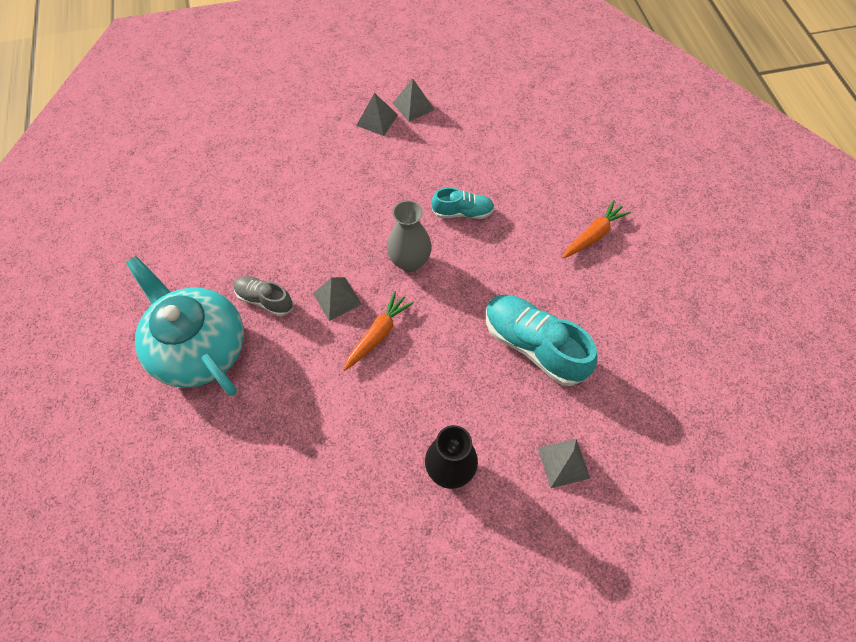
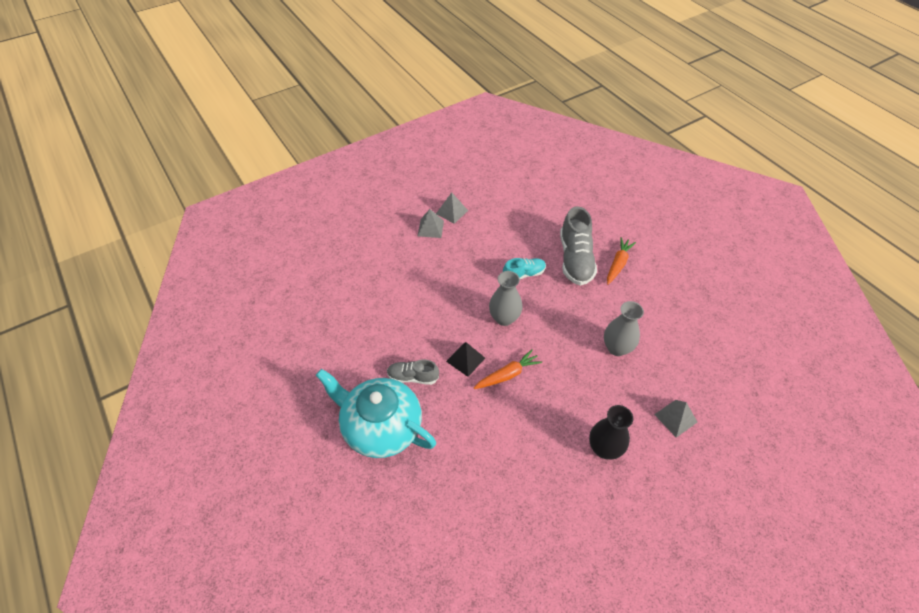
camera: 20 degrees left, 10 degrees down
(337, 298) = (465, 359): grey pyramid -> black pyramid
(378, 334) = (508, 375): orange carrot -> orange carrot turned 45 degrees clockwise
(533, 345) = (617, 348): turquoise shoe -> grey vase
(539, 212) = (575, 259): none -> grey shoe

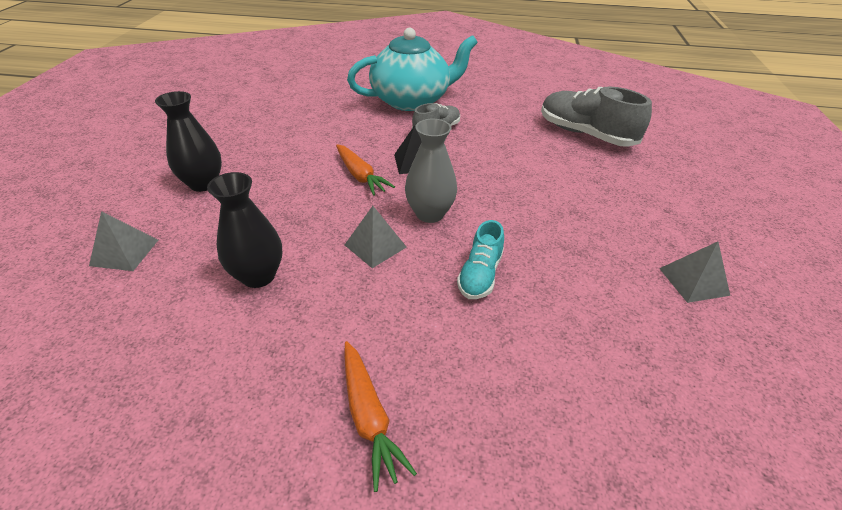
camera: 130 degrees right, 10 degrees down
(430, 228) = (663, 240): grey pyramid -> grey pyramid (375, 246)
(508, 375) = (360, 176): orange carrot -> orange carrot turned 45 degrees counterclockwise
(575, 259) = (446, 359): grey shoe -> grey shoe (585, 134)
(617, 348) = (258, 276): grey vase -> black vase

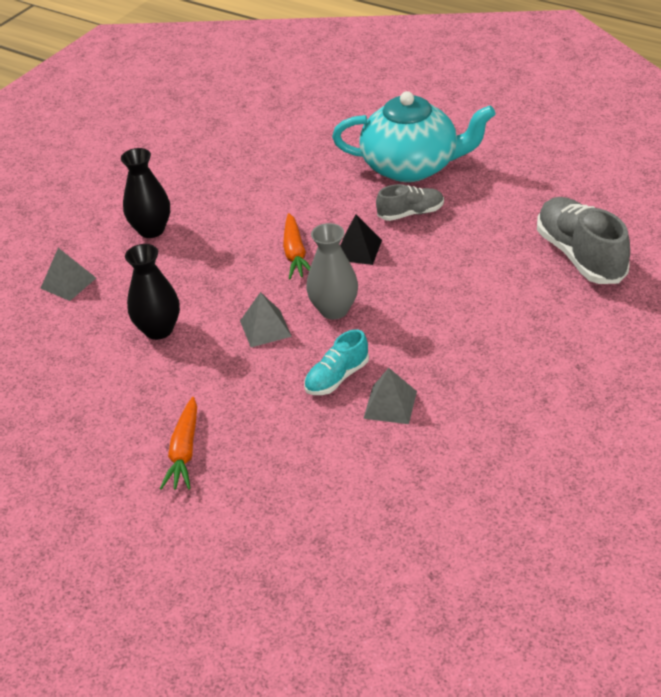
camera: 30 degrees right, 0 degrees up
(693, 281) = (528, 437): grey pyramid -> grey pyramid (390, 404)

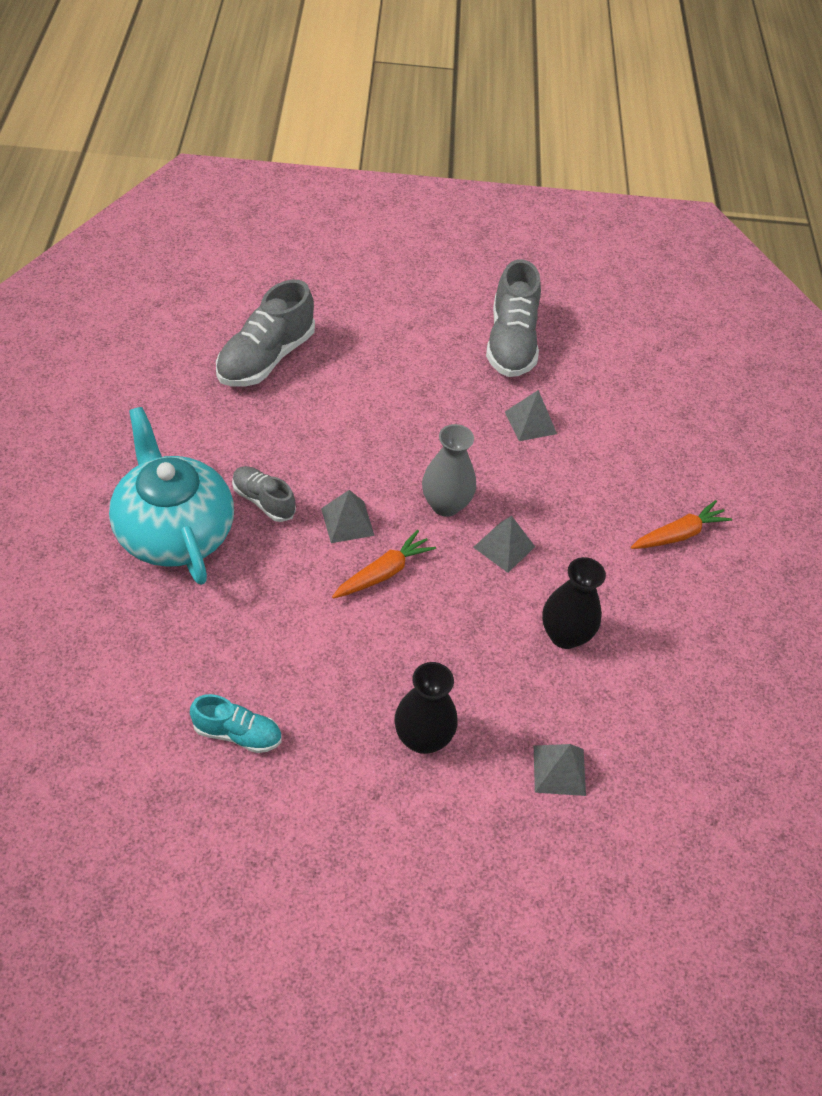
camera: 130 degrees left, 10 degrees up
(337, 377) = (526, 468): turquoise shoe -> turquoise shoe (237, 733)
(358, 250) = (347, 522): black pyramid -> grey pyramid
(513, 438) = (511, 342): none -> grey shoe

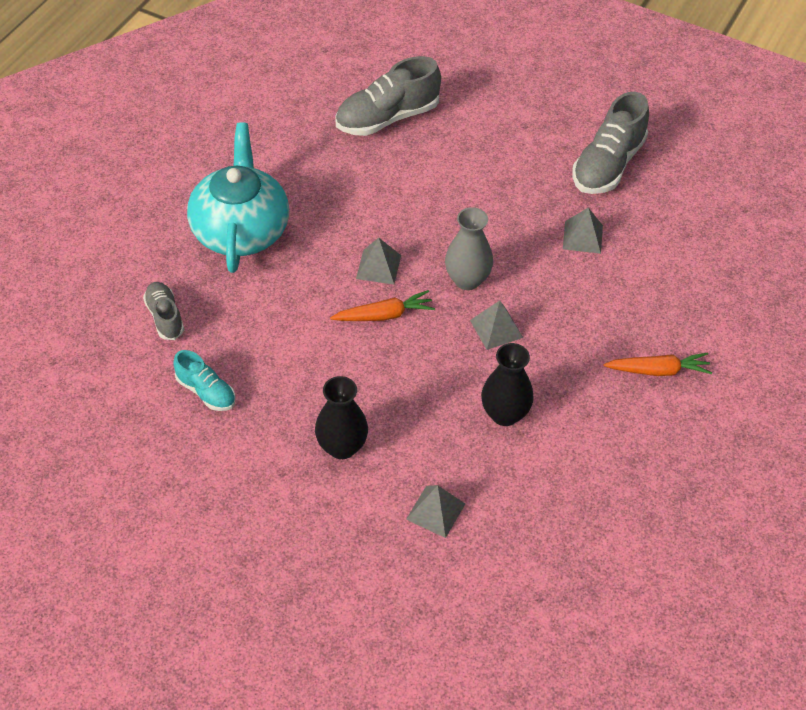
camera: 30 degrees right, 0 degrees up
(263, 501) = (321, 229): grey shoe -> grey shoe (165, 317)

